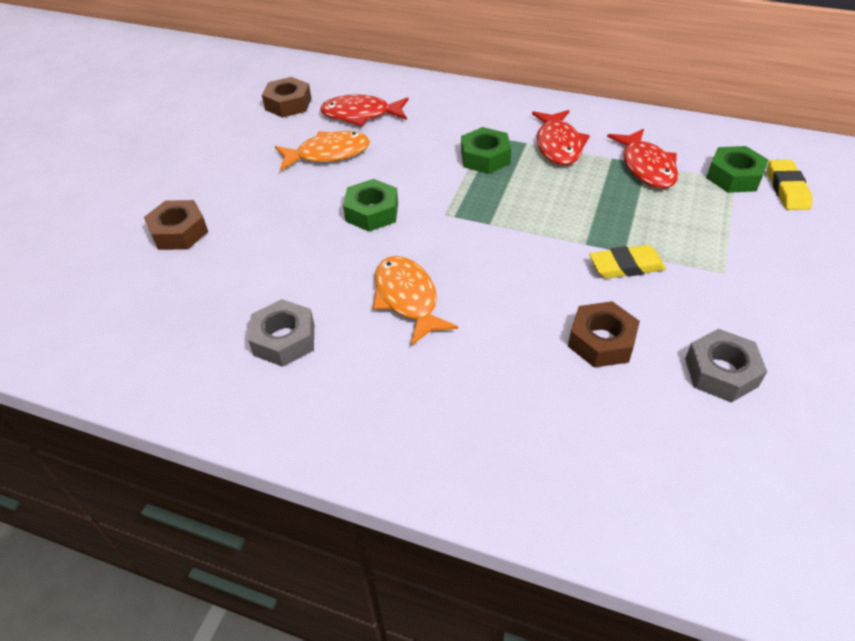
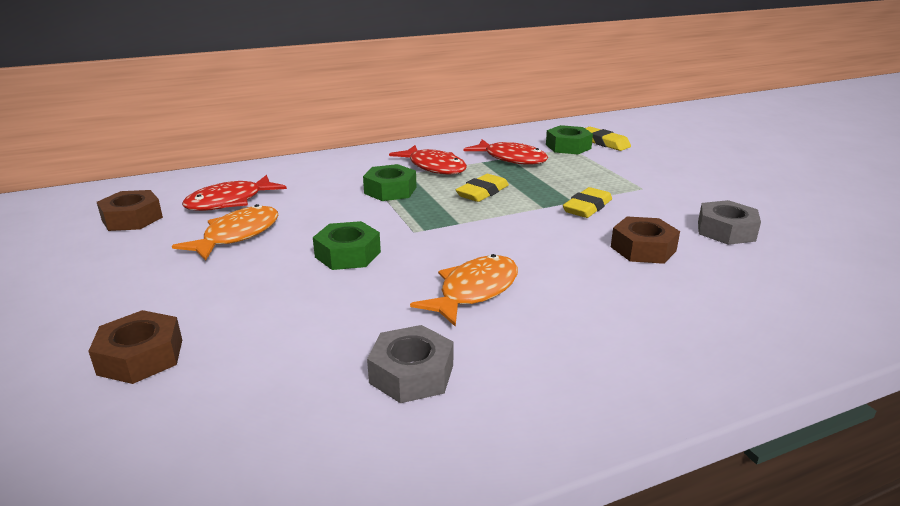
camera: 45 degrees left, 20 degrees down
(407, 298) = (474, 291): orange fish -> orange fish turned 105 degrees clockwise
(557, 198) = (482, 192): none -> yellow eraser

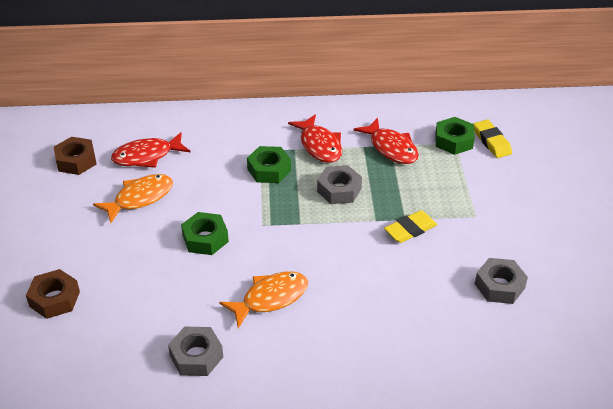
camera: 20 degrees right, 15 degrees up
(482, 192) = (339, 190): yellow eraser -> grey nut
(643, 249) = (417, 288): brown nut -> none

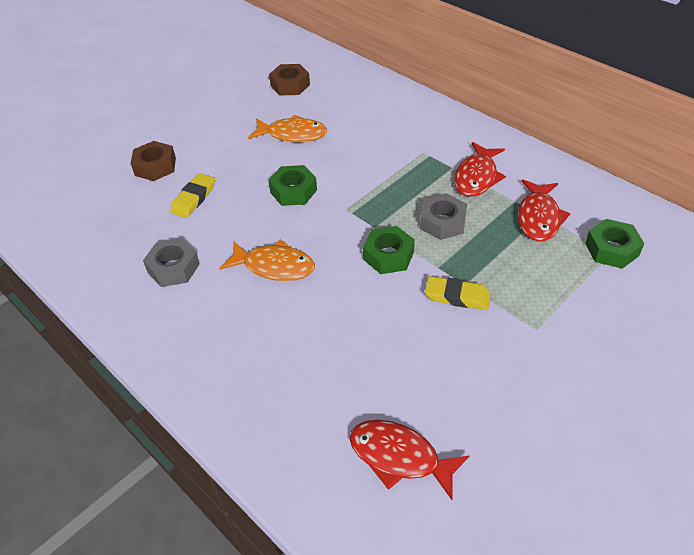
camera: 50 degrees right, 5 degrees up
(147, 156) = (337, 108): red fish -> red fish (399, 457)
(269, 170) = (409, 171): green nut -> green nut (388, 255)
(491, 142) = (653, 275): yellow eraser -> yellow eraser (194, 198)
(499, 286) = (469, 407): grey nut -> none

